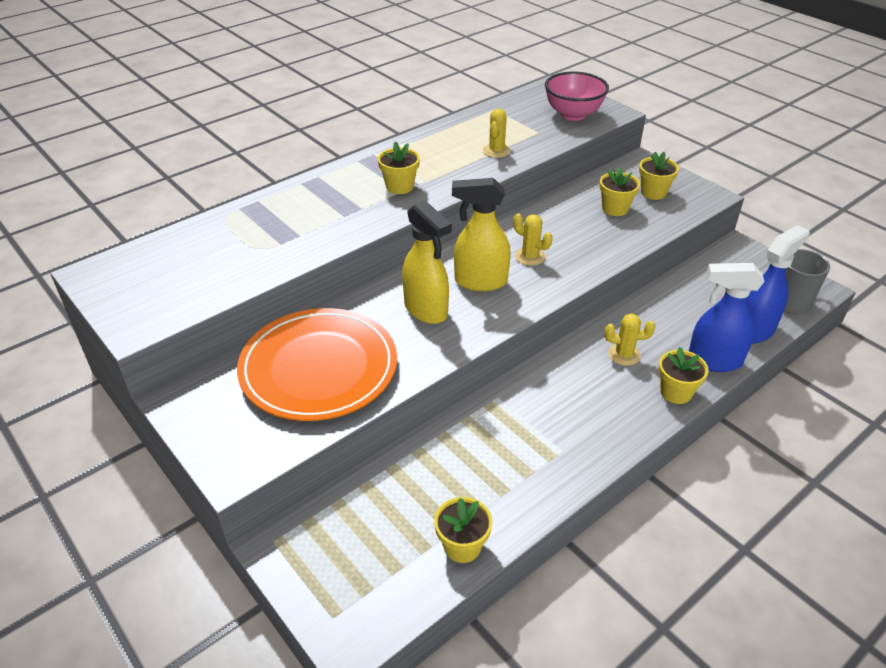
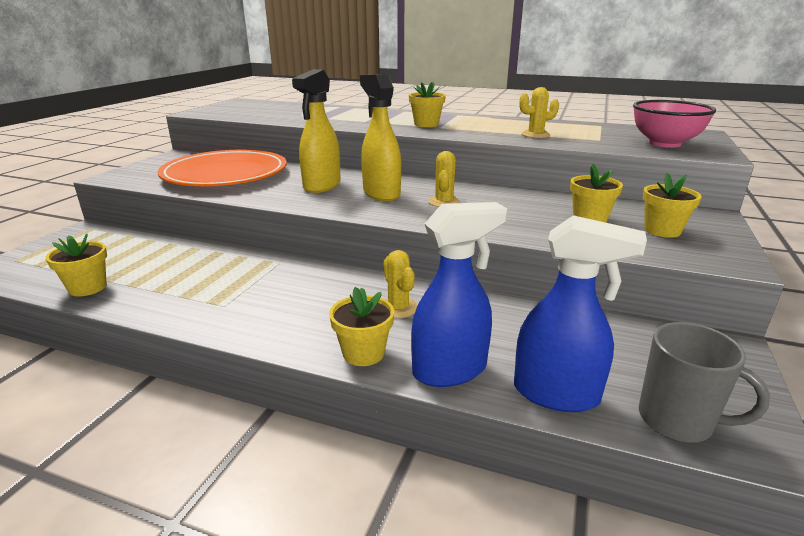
camera: 60 degrees right, 15 degrees down
(713, 361) = (450, 370): blue spray bottle -> blue spray bottle turned 90 degrees clockwise

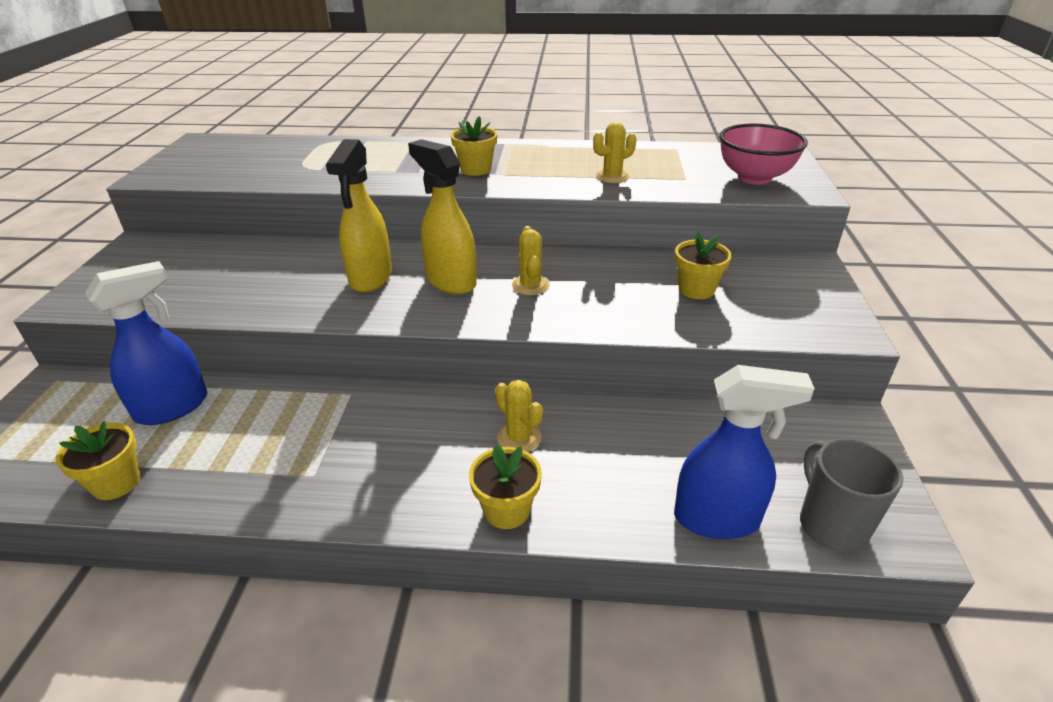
camera: 15 degrees left, 10 degrees up
(225, 174) = (231, 274): orange plate -> none
(450, 370) = (606, 512): blue spray bottle -> blue spray bottle (173, 407)
(662, 230) = (772, 296): yellow flower pot -> none
(677, 421) = (831, 525): grey mug -> grey mug turned 120 degrees counterclockwise

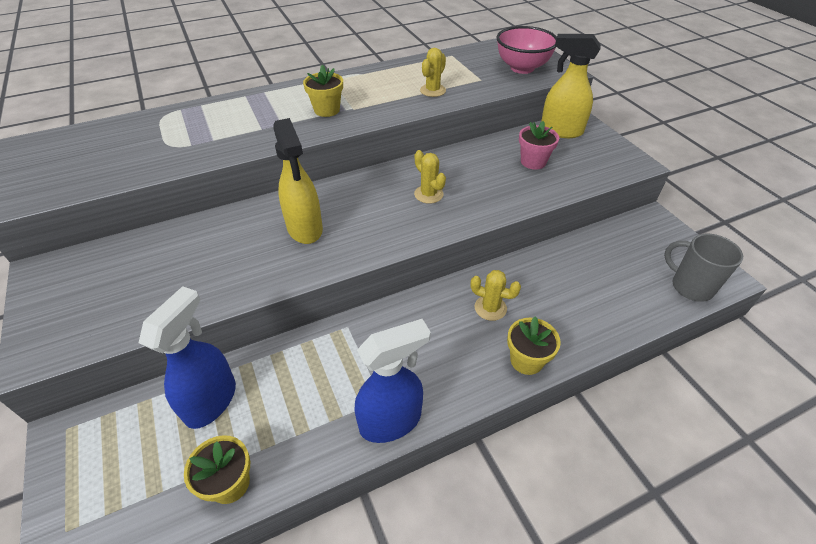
camera: 30 degrees left, 10 degrees up
(450, 281) = (369, 210): yellow spray bottle -> yellow spray bottle (560, 131)
(696, 289) = (533, 162): yellow flower pot -> pink flower pot
(717, 519) = (638, 309): blue spray bottle -> blue spray bottle (391, 421)

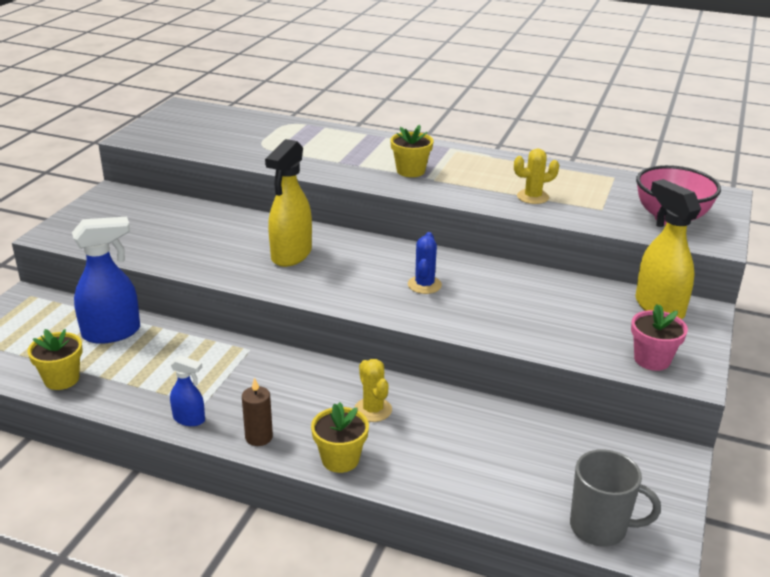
camera: 45 degrees right, 15 degrees down
(391, 421) = (189, 419): blue spray bottle -> blue spray bottle, size x0.53
(428, 194) = (424, 285): yellow cactus -> blue cactus
(457, 390) = (259, 437): none -> brown candle
(533, 162) = (572, 314): pink flower pot -> pink flower pot (652, 360)
(690, 286) = (600, 528): grey mug -> grey mug turned 105 degrees clockwise

